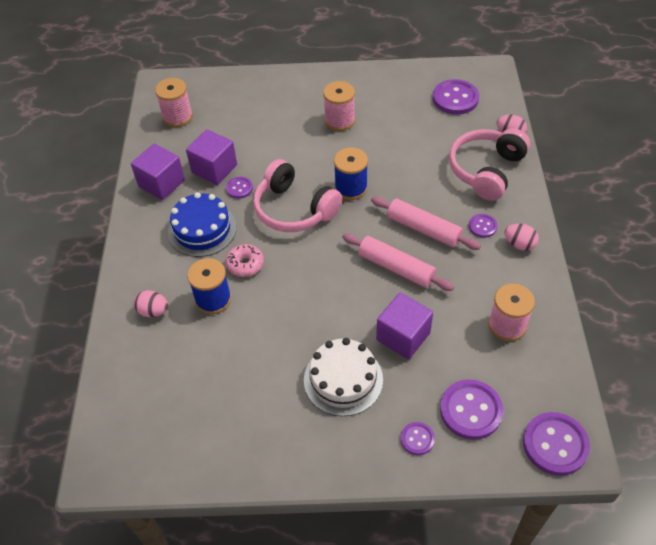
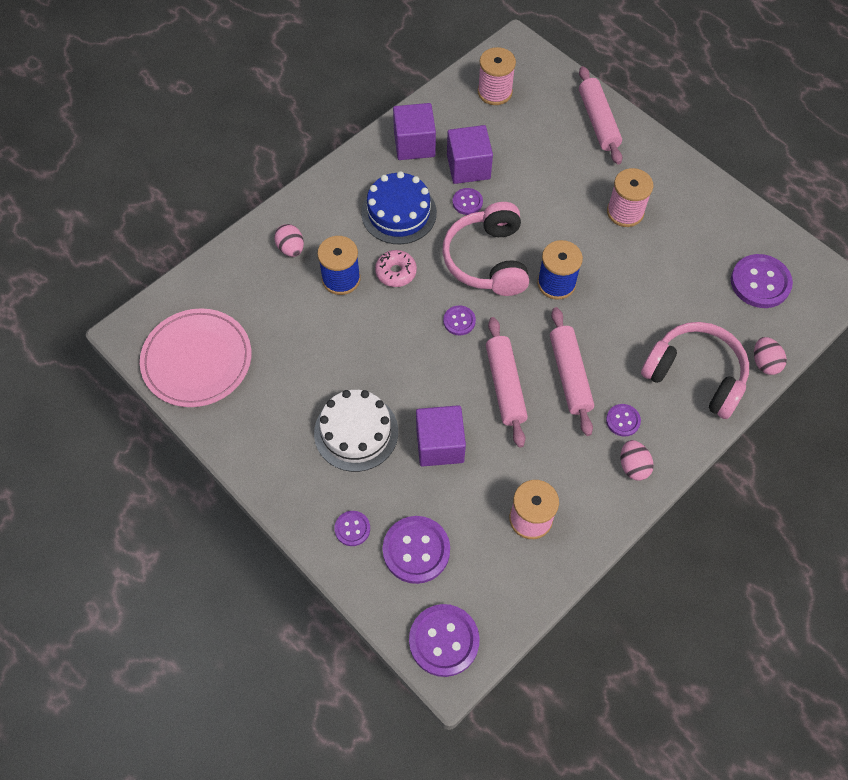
camera: 45 degrees right, 10 degrees up
(173, 442) = (197, 360): none -> pink plate
(262, 86) = (598, 121): none -> pink rolling pin
(322, 257) = (459, 321): none -> purple button
(486, 170) = (695, 375): pink headphones -> pink headphones turned 45 degrees clockwise

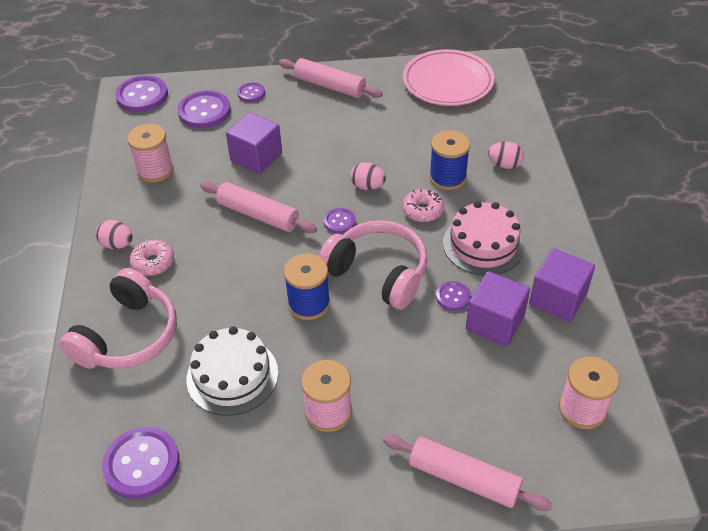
camera: 130 degrees right, 15 degrees down
(356, 432) = (312, 125): white cake -> white cake (232, 375)
(399, 213) = (483, 244): blue cake -> pink cake
(570, 375) = (223, 256): pink rolling pin -> pink rolling pin (330, 86)
(623, 420) = (153, 262): purple button -> pink donut
(695, 375) = (128, 336): pink headphones -> pink headphones turned 45 degrees counterclockwise
(764, 363) = (77, 396): pink egg -> pink egg (367, 186)

